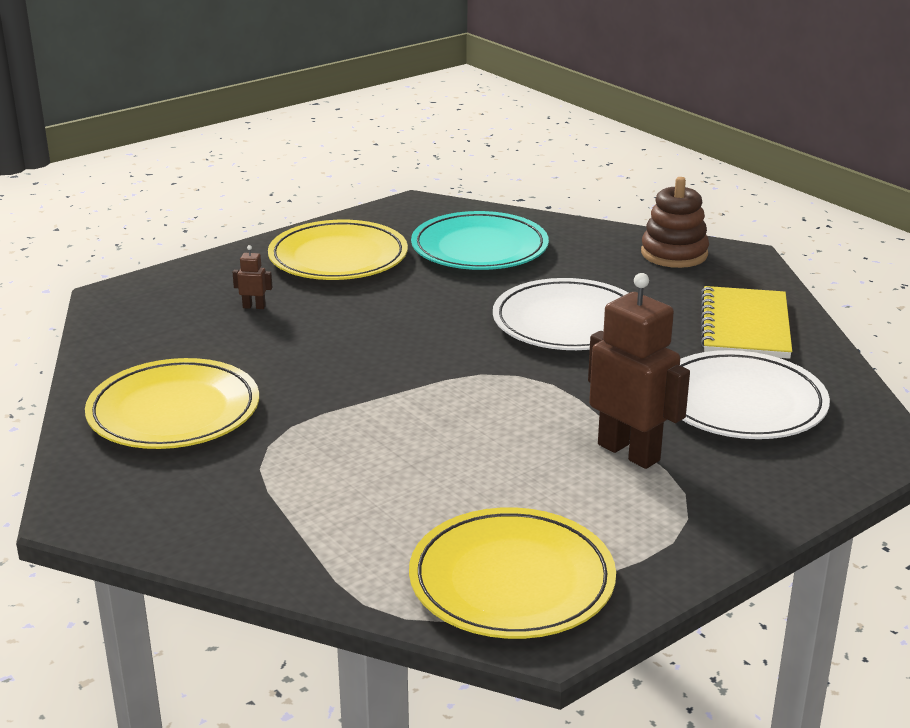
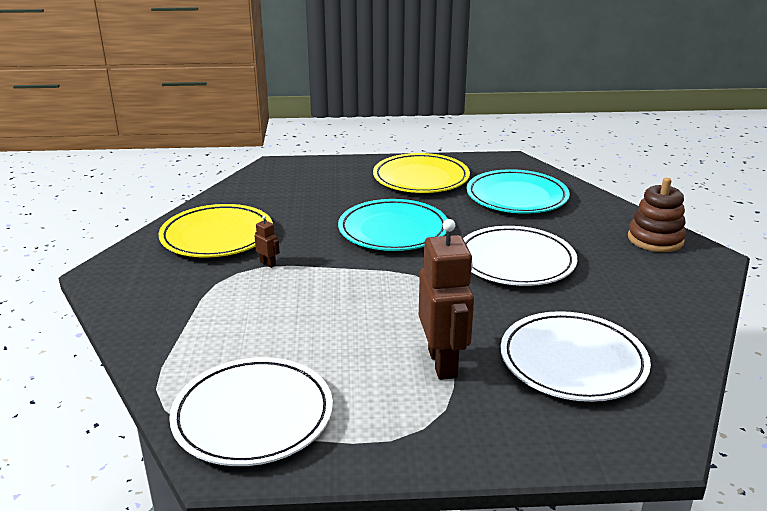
camera: 35 degrees right, 0 degrees up
(254, 307) = (336, 192): brown robot -> brown robot (268, 263)
(390, 331) = (393, 230): none -> turquoise plate
(511, 581) = (253, 416): yellow plate -> white plate
(745, 326) = (648, 307): yellow notebook -> none

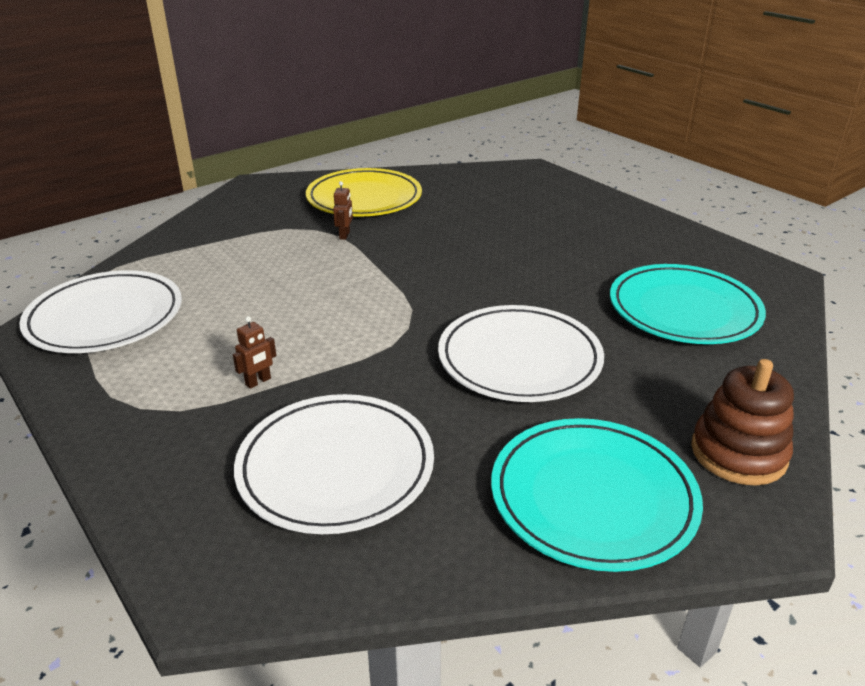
camera: 55 degrees right, 5 degrees up
(393, 230) = (487, 267): turquoise plate -> turquoise plate (593, 497)
(421, 178) = (628, 241): yellow plate -> none
(443, 363) = (258, 382): brown robot -> brown robot, size x0.41

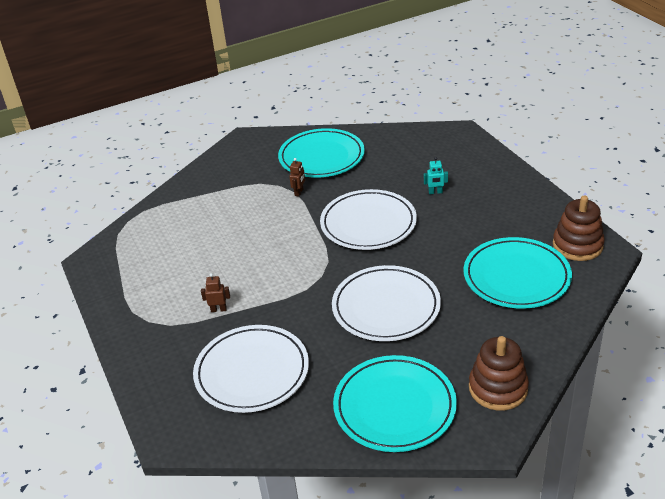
camera: 15 degrees right, 5 degrees up
(105, 318) = (133, 253): white plate -> white plate (368, 224)
(258, 382) = (218, 309): brown robot -> brown robot turned 150 degrees counterclockwise
(364, 198) = (321, 157): yellow plate -> turquoise plate
(529, 227) = (435, 192): none -> turquoise robot
(741, 271) = (577, 245): none -> brown stacking toy

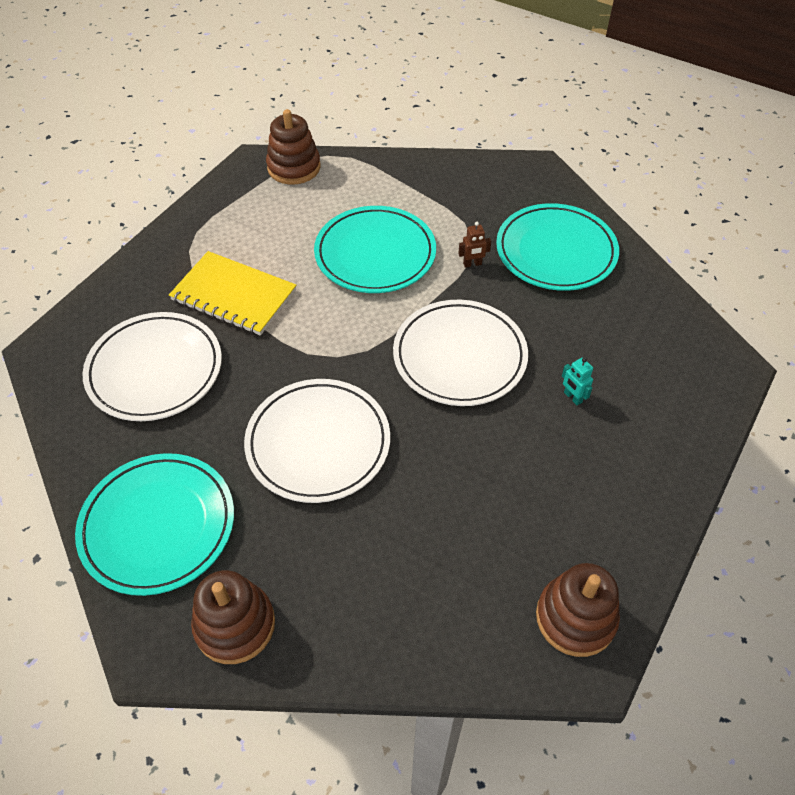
camera: 55 degrees right, 15 degrees up
(121, 241) = (294, 167): none -> brown stacking toy
(218, 309) = (234, 295): brown robot -> yellow notebook
(516, 277) = (457, 564): turquoise plate -> turquoise plate (375, 254)

